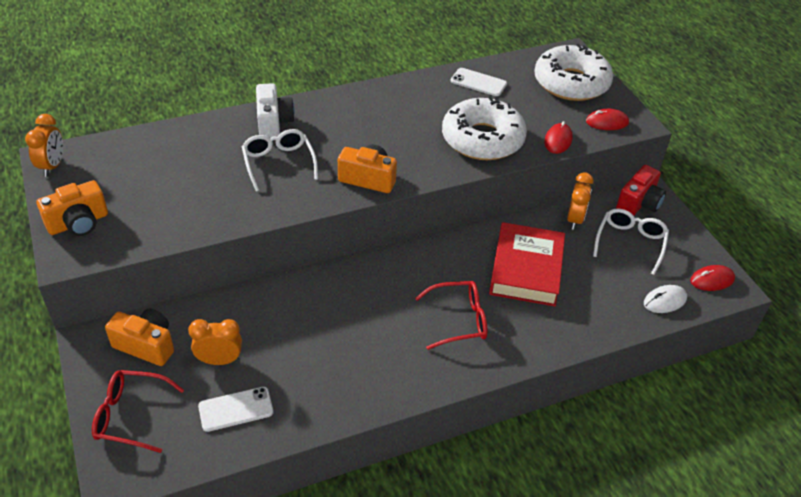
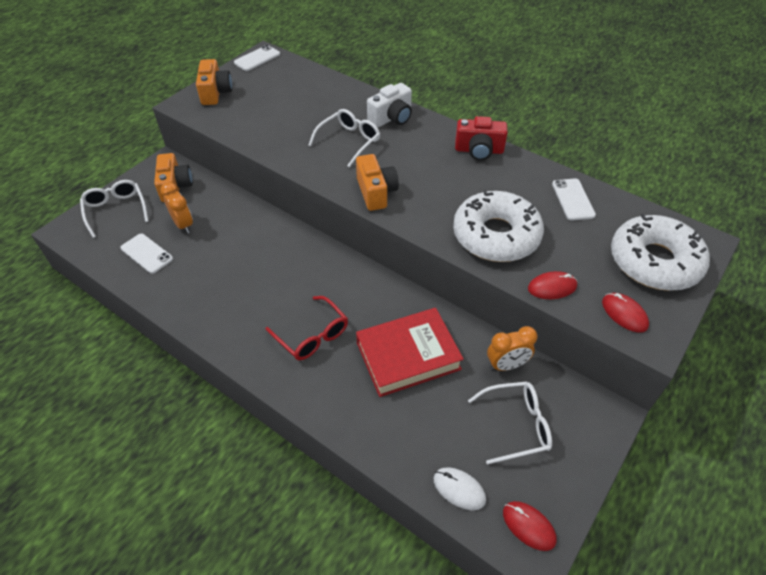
camera: 60 degrees right, 5 degrees up
(52, 166) = (257, 58): orange clock -> white phone
(78, 223) = (215, 93): orange camera -> orange camera turned 120 degrees counterclockwise
(130, 415) = (116, 210): red glasses -> white glasses
(639, 203) = (583, 410): red camera -> red camera (479, 150)

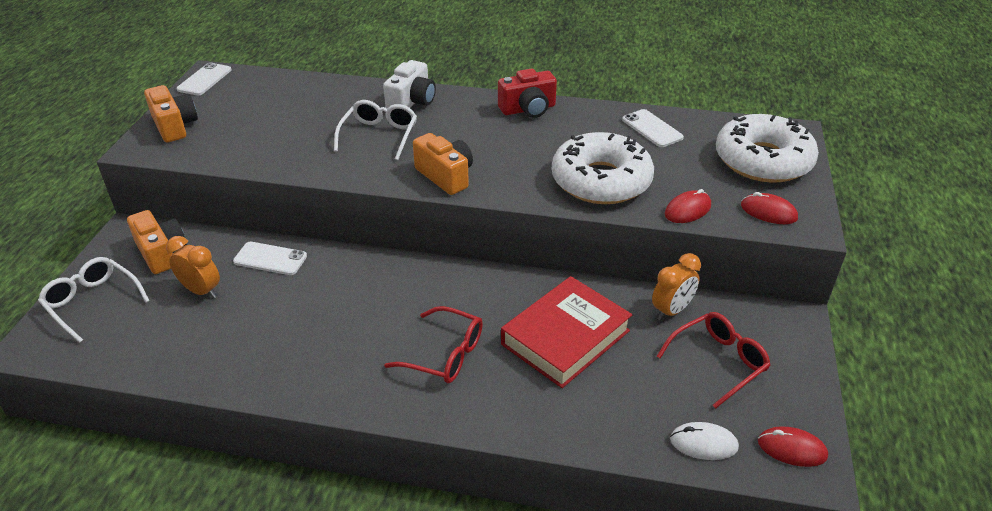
camera: 25 degrees left, 10 degrees down
(146, 253) = (171, 337): white phone -> white phone (270, 259)
(516, 425) = (718, 362): white glasses -> red glasses

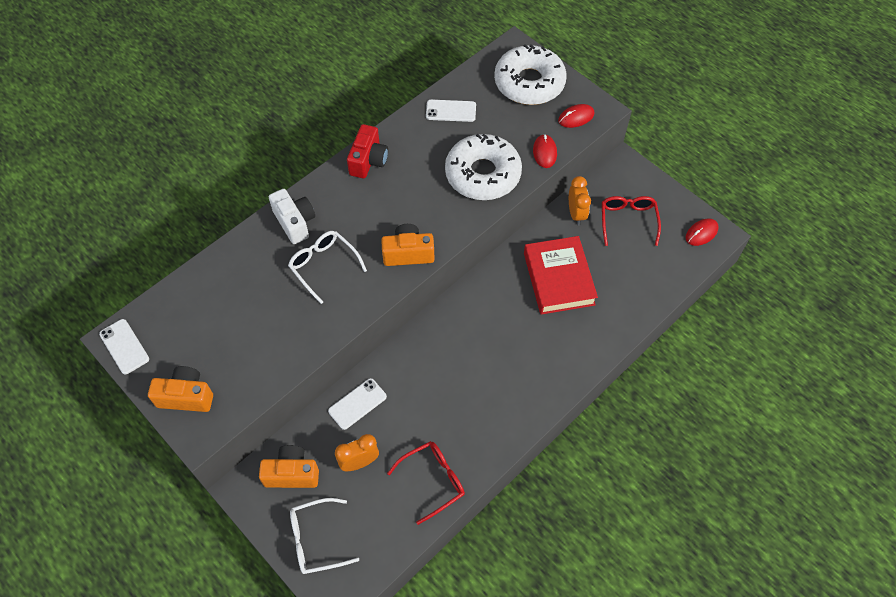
camera: 55 degrees left, 20 degrees up
(445, 355) = (528, 348): red glasses -> red glasses (433, 480)
(703, 443) = (674, 267): white mouse -> none

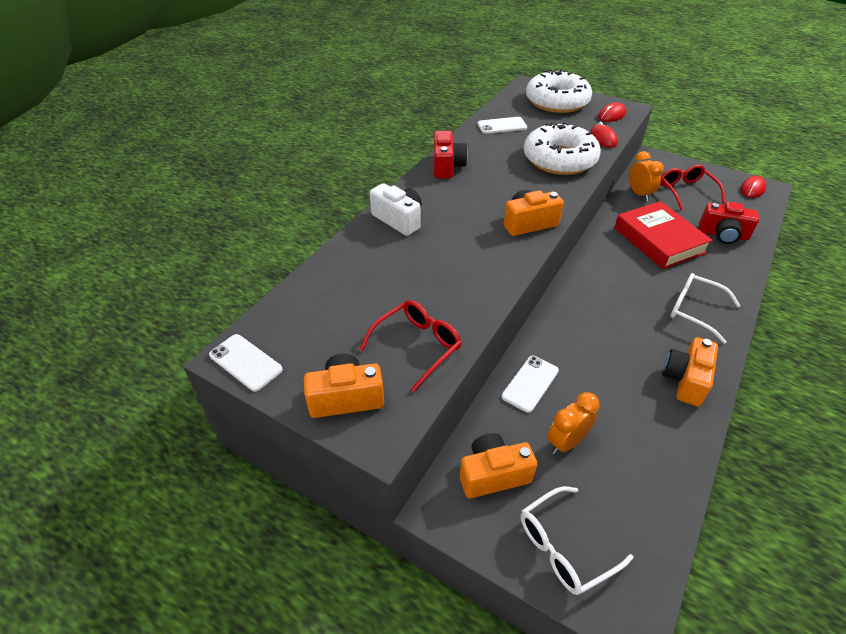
camera: 15 degrees left, 15 degrees down
(323, 266) = (448, 247): white glasses -> white glasses (694, 310)
(433, 480) = (660, 441): red glasses -> red glasses (417, 346)
(487, 433) = (685, 380): none -> orange camera
(627, 286) = (723, 235): none -> red camera

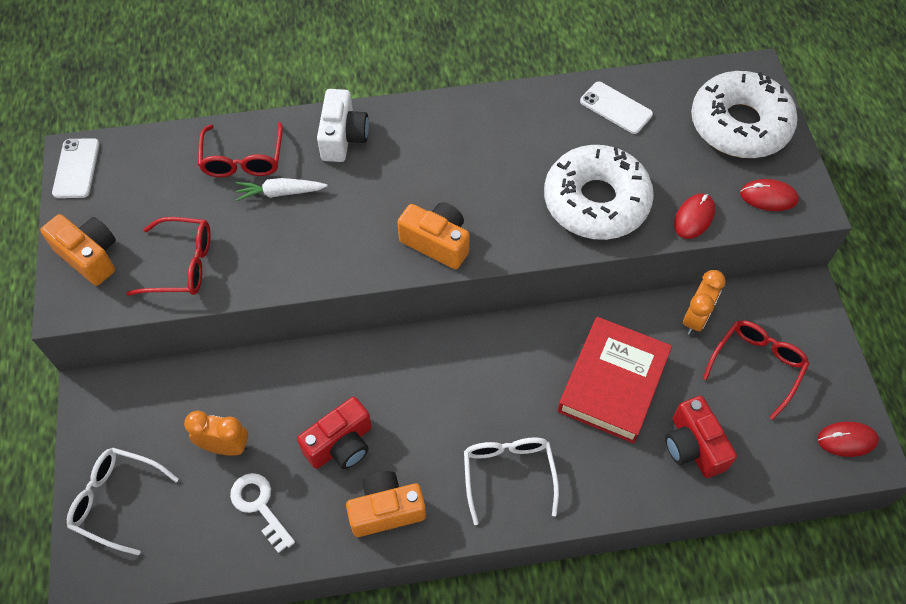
camera: 50 degrees right, 15 degrees up
(359, 270) = (243, 160): none -> red glasses
(410, 267) = (280, 193): none -> white carrot
(447, 166) = (476, 114): red camera -> red camera (341, 444)
(493, 474) = (150, 411): orange camera -> none
(530, 383) = (274, 381): white phone -> none
(636, 449) = (259, 506): none -> white key

